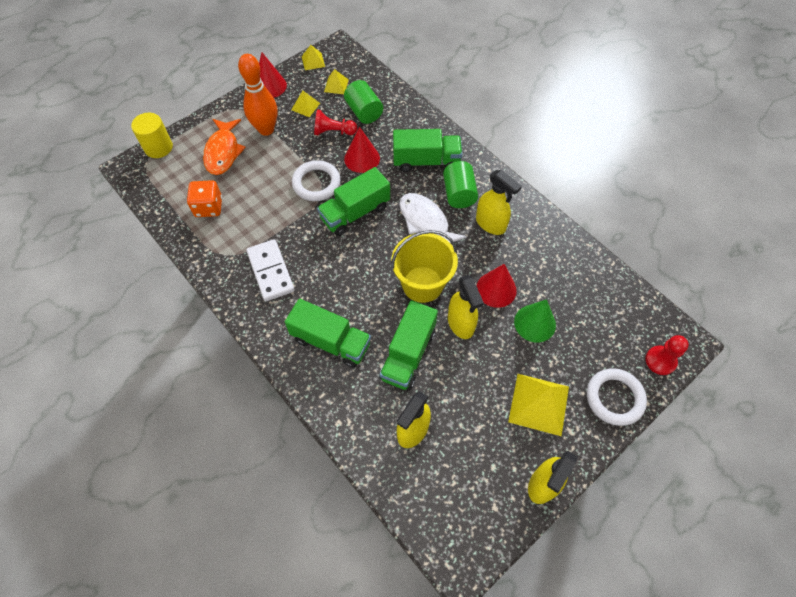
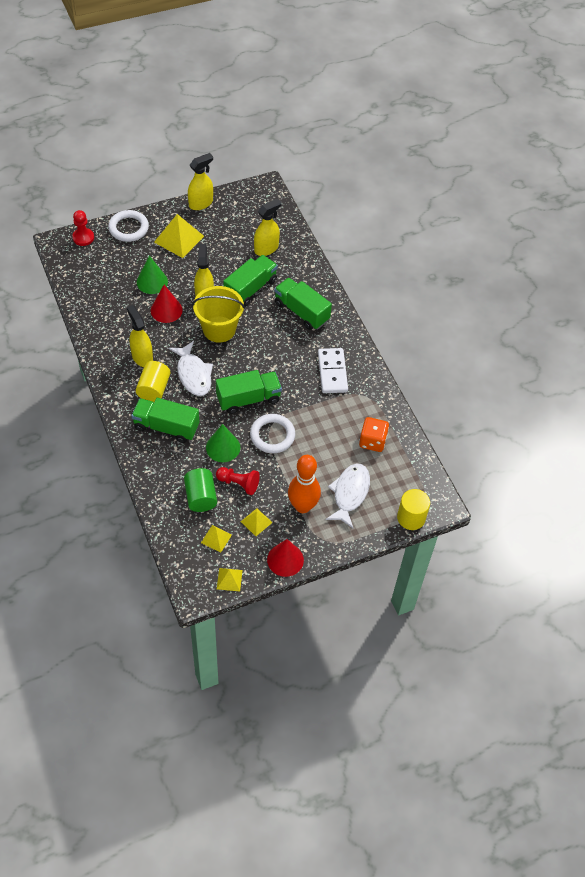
camera: 165 degrees left, 5 degrees down
(223, 152) = (350, 493): orange fish -> white fish
(362, 158) = (223, 447): red cone -> green cone
(459, 194) = (154, 389): green cylinder -> yellow cylinder

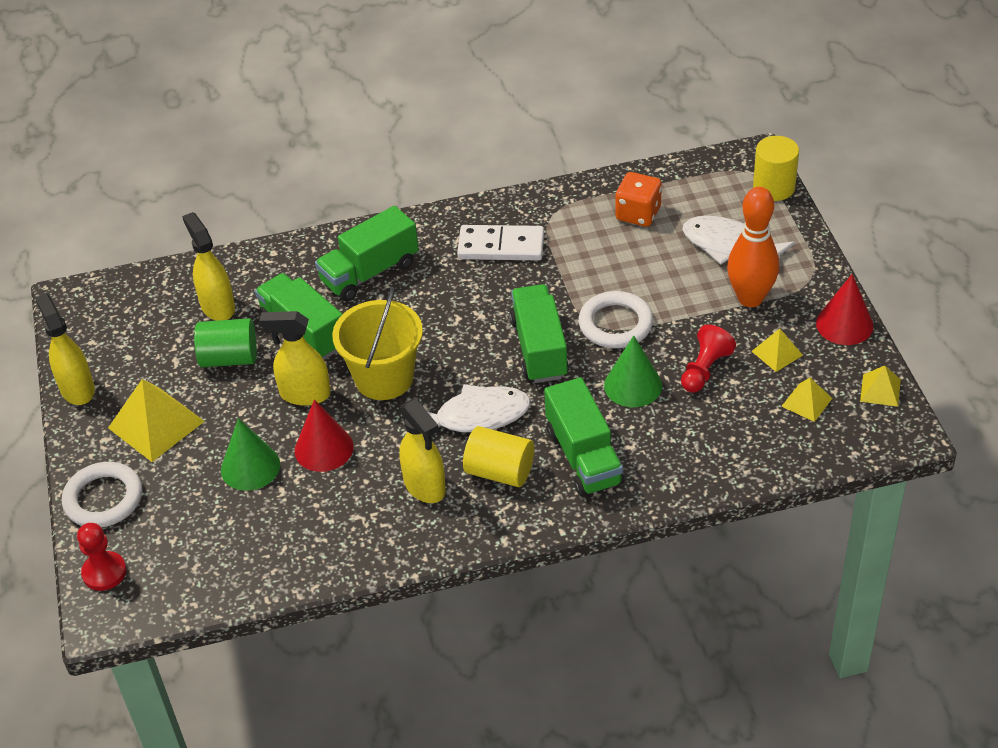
camera: 75 degrees left, 10 degrees down
(142, 357) = (425, 486): yellow spray bottle -> yellow spray bottle turned 105 degrees counterclockwise
(166, 427) = (583, 457): green truck -> green truck turned 45 degrees counterclockwise
(200, 497) = (728, 418): green cylinder -> green cylinder (229, 358)

